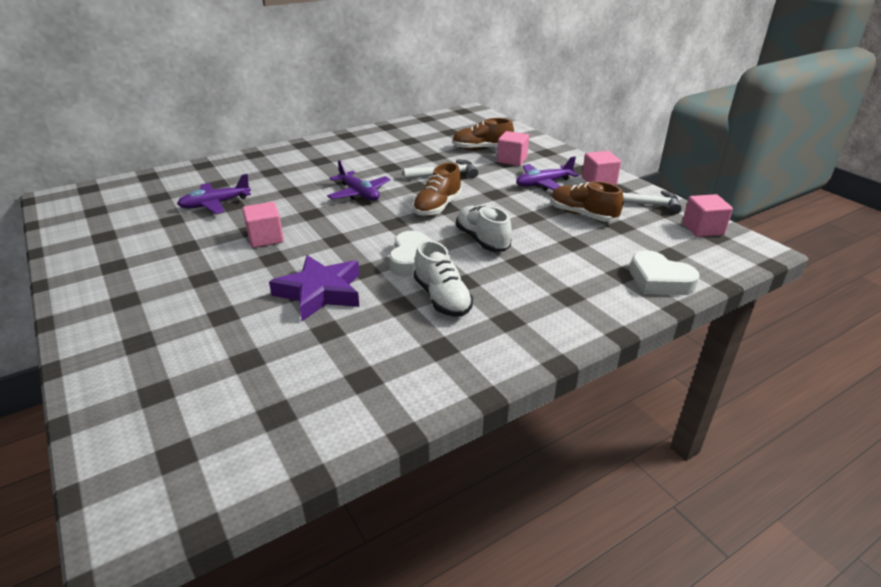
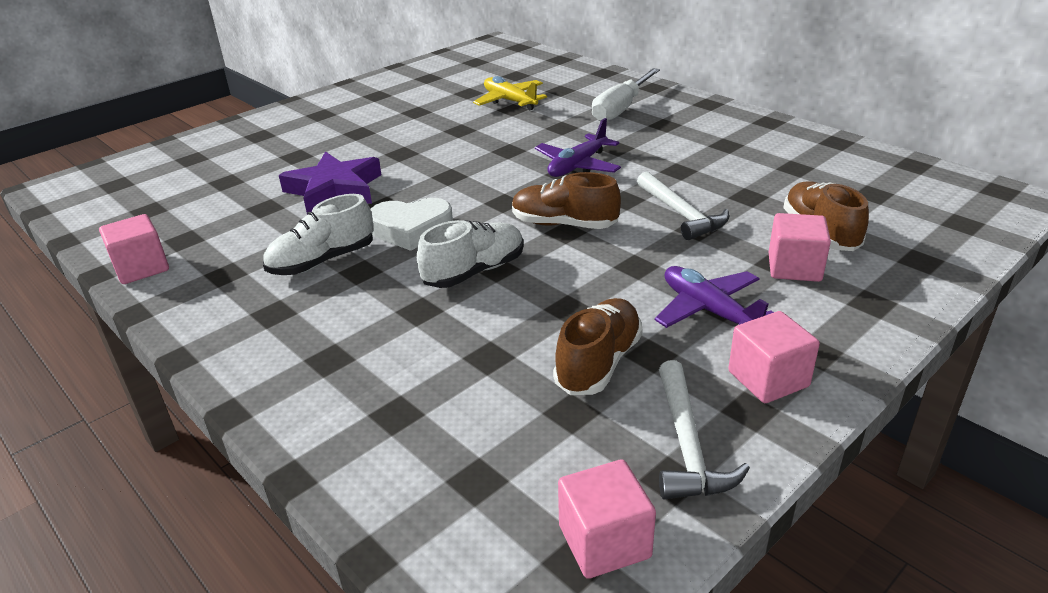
camera: 80 degrees right, 0 degrees up
(215, 204) = (510, 101): purple plane -> yellow plane
(265, 238) = (441, 140): pink cube -> pink cube (141, 268)
(280, 169) = (621, 109): none -> white screwdriver
(659, 280) = (378, 459): white heart -> none

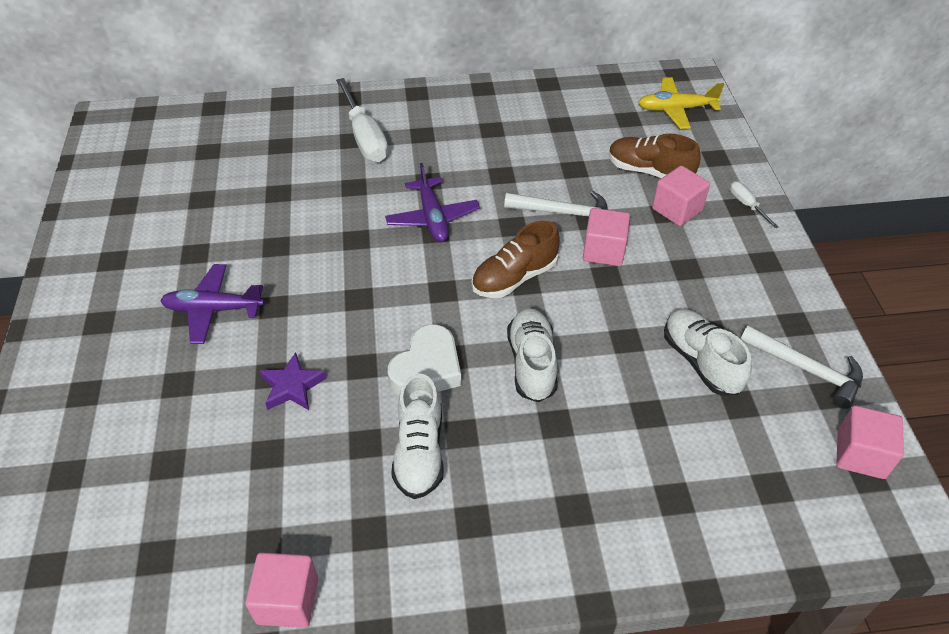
camera: 55 degrees left, 15 degrees up
(334, 190) = (292, 386): purple star -> purple star, size x0.59
(510, 101) = (260, 185): yellow plane -> yellow plane (676, 109)
(598, 363) = (701, 361): brown shoe -> white shoe
(709, 311) = (689, 276): purple plane -> purple plane (213, 309)
(768, 379) = (774, 297): pink cube -> pink cube (603, 251)
(883, 306) = (747, 205): none -> white screwdriver

